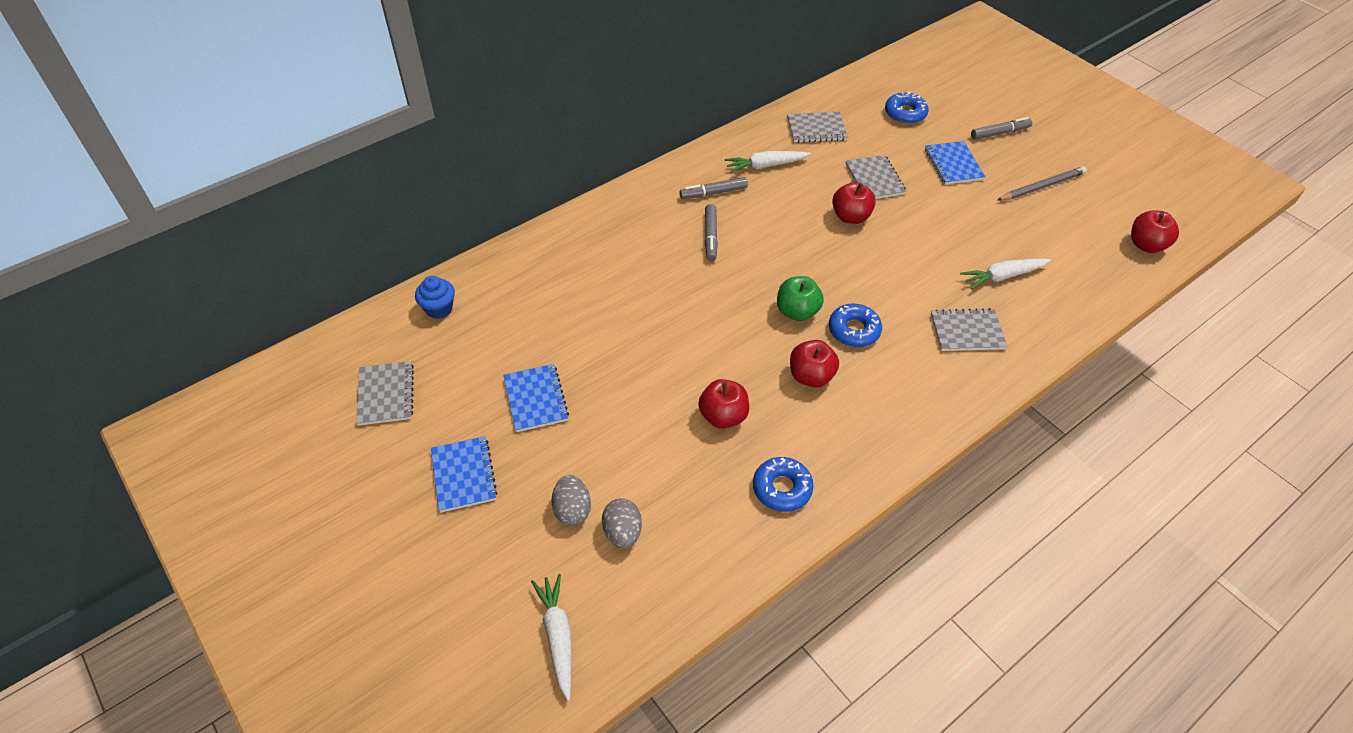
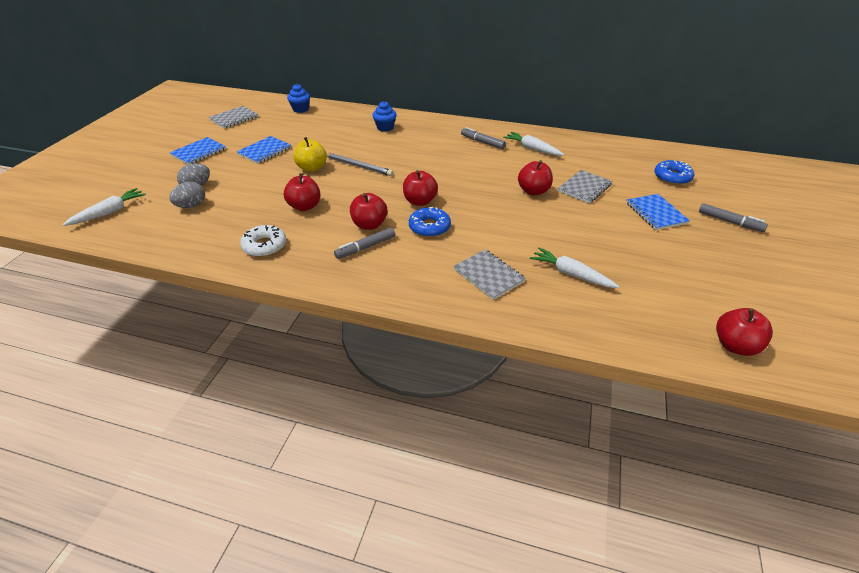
camera: 55 degrees right, 10 degrees down
(590, 253) = (385, 128): none -> blue cupcake
(632, 370) = (312, 168): none -> yellow apple
(710, 236) = (445, 154): grey marker -> grey marker (365, 247)
(782, 488) = (264, 246): blue donut -> white donut
(797, 312) = (420, 201): green apple -> red apple
(816, 129) = (595, 153): grey notebook -> none
(953, 164) = (656, 213): blue notebook -> blue notebook turned 60 degrees counterclockwise
(1042, 186) = (706, 261): grey pencil -> grey pencil (357, 166)

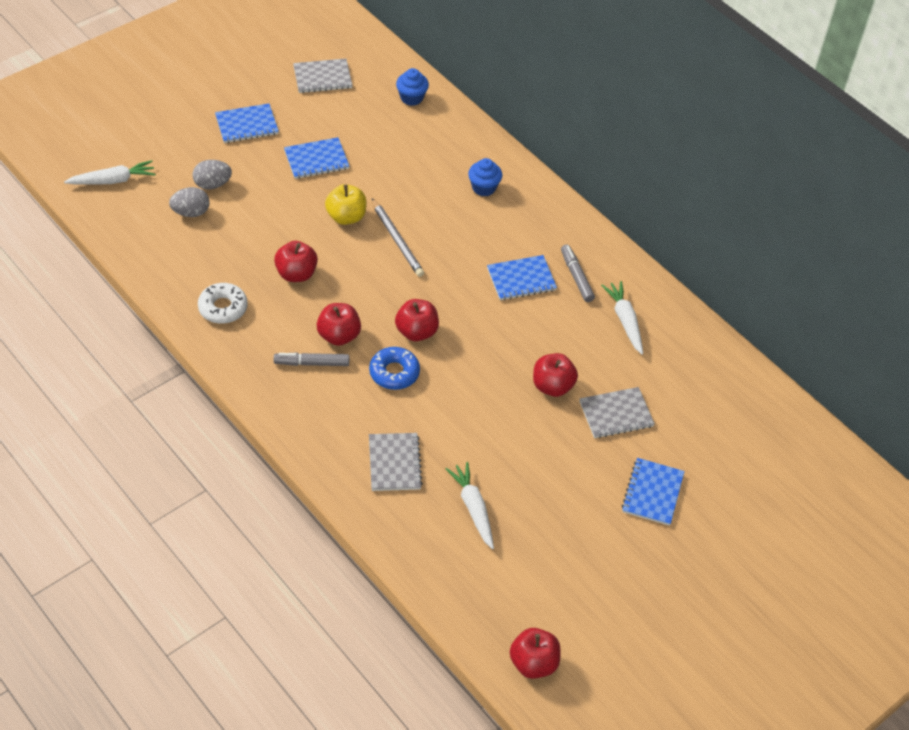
camera: 30 degrees right, 10 degrees up
(453, 154) = (521, 279): none -> blue notebook
(672, 177) = (741, 458): blue donut -> none
(730, 222) = (720, 552): grey marker -> none

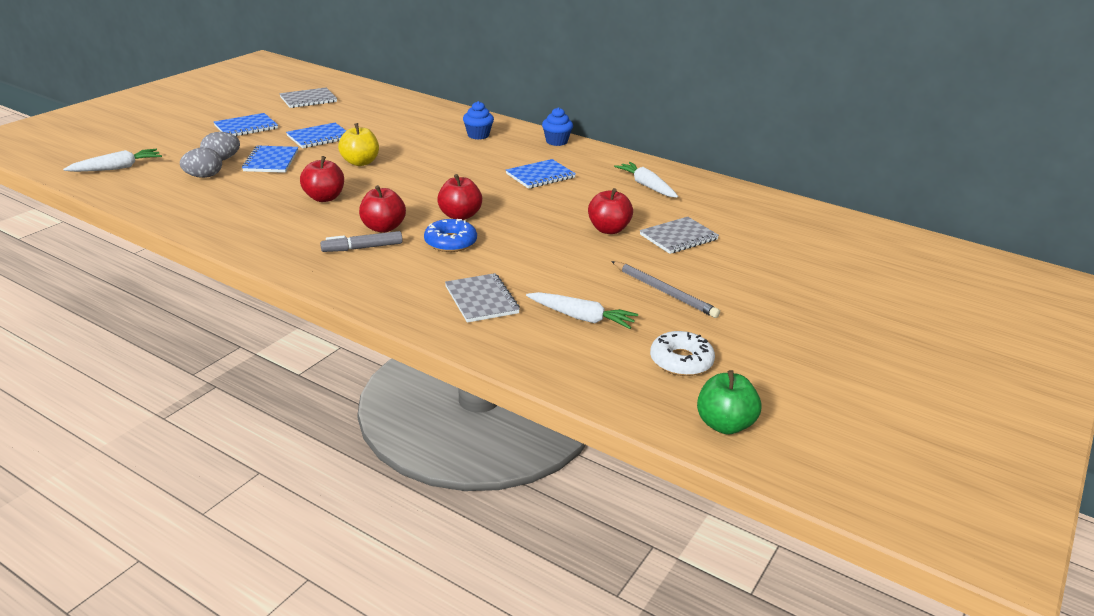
camera: 15 degrees left, 20 degrees down
(223, 308) = (254, 226): white donut -> white donut (681, 361)
(397, 240) = (414, 169): grey pencil -> grey pencil (664, 291)
(411, 98) = (391, 101): blue cupcake -> blue cupcake (556, 141)
(473, 508) = (582, 317): white carrot -> white carrot turned 150 degrees clockwise
(533, 663) = (724, 424): red apple -> green apple
(576, 277) = (588, 169): grey marker -> none
(652, 493) = (750, 279): blue notebook -> blue notebook (271, 161)

